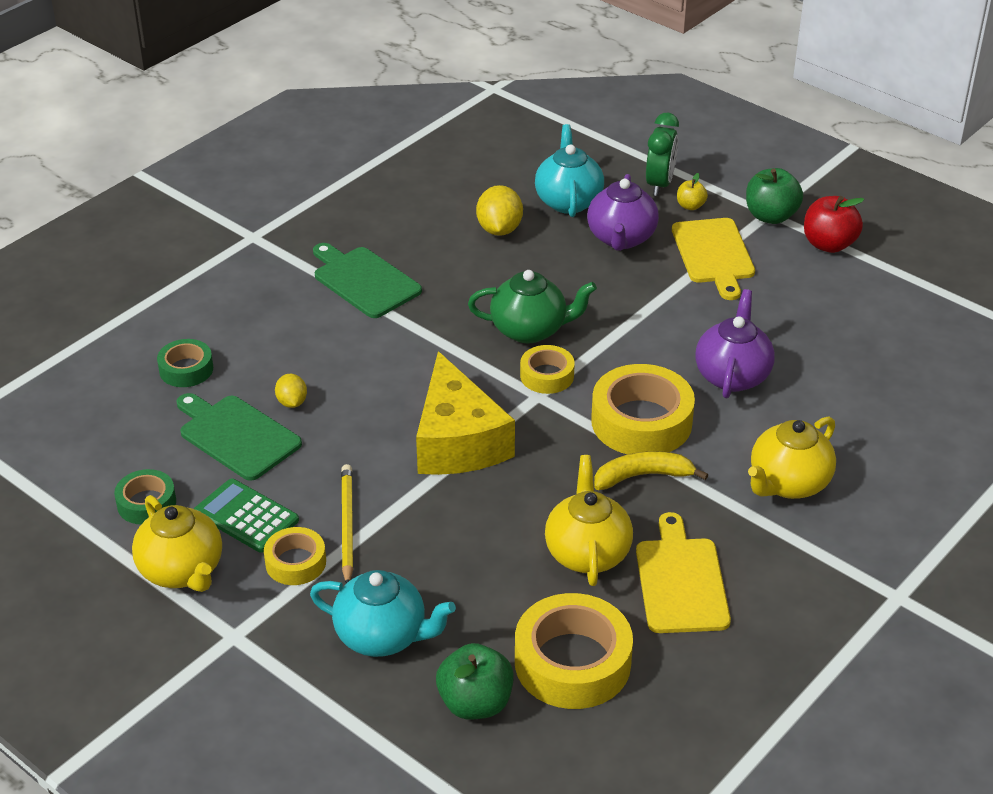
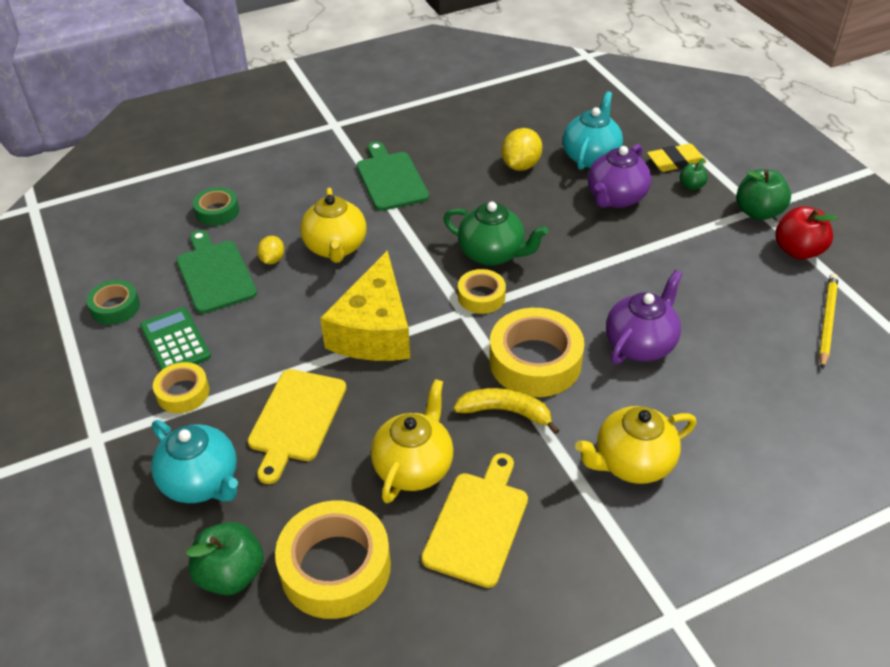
camera: 25 degrees right, 5 degrees up
(182, 571) = (99, 371): yellow teapot -> yellow teapot (336, 248)
(347, 525) = (242, 374): yellow pencil -> yellow pencil (826, 321)
(660, 184) = (675, 161): green clock -> yellow eraser
(690, 206) = (691, 186): yellow apple -> green apple
(714, 254) = (687, 232): yellow cutting board -> yellow cutting board (296, 419)

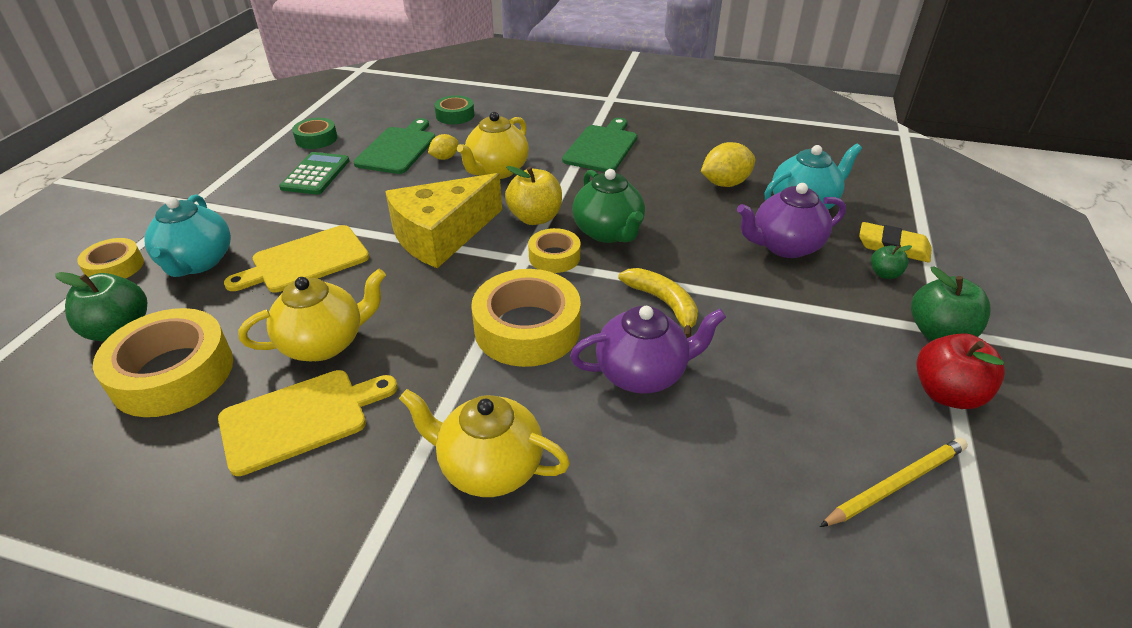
camera: 40 degrees right, 5 degrees down
(183, 393) = (273, 205): yellow tape -> yellow tape (115, 267)
(424, 273) = (535, 218): none -> yellow apple
(505, 412) = (447, 350): yellow banana -> yellow banana (663, 303)

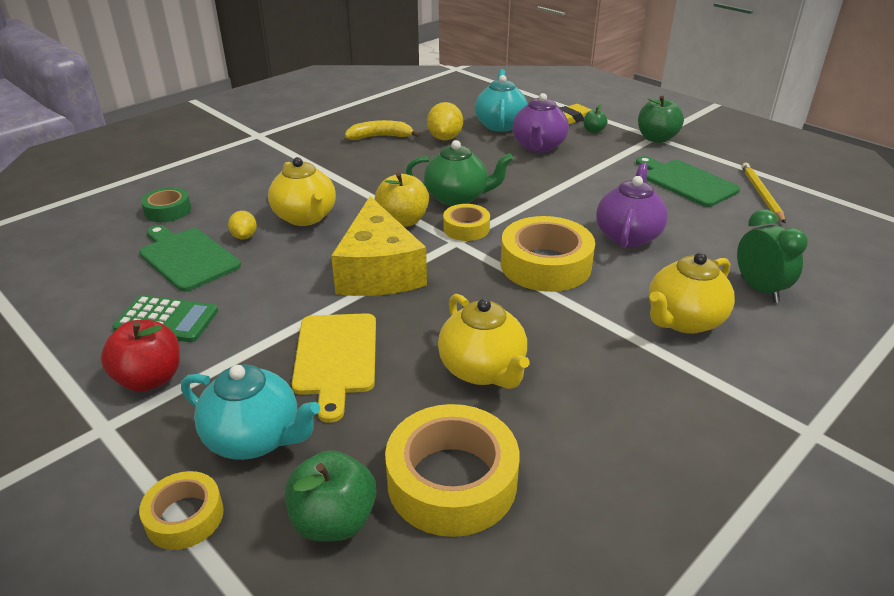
camera: 60 degrees left, 5 degrees down
(300, 418) = (576, 403): yellow cutting board -> none
(316, 139) = (82, 304): green tape -> none
(316, 174) = (166, 320): green calculator -> green calculator turned 150 degrees clockwise
(324, 343) = (483, 370): yellow teapot -> yellow teapot turned 150 degrees clockwise
(602, 147) = (332, 163): green cutting board -> green cutting board (686, 182)
(612, 531) = (759, 289): none -> green clock
(663, 303) = (562, 205): yellow banana -> yellow banana (380, 137)
(946, 394) = (704, 156): red apple -> red apple (150, 379)

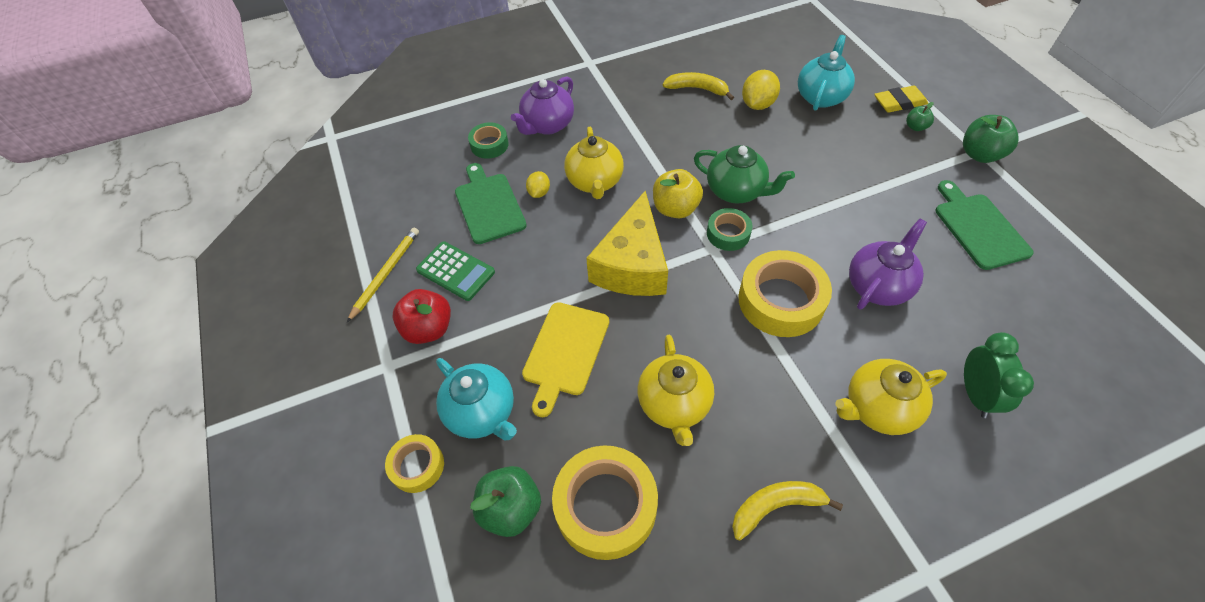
camera: 25 degrees right, 20 degrees up
(466, 228) = (728, 233): yellow tape -> green tape
(538, 146) = (846, 138): purple teapot -> purple teapot (547, 125)
(636, 424) = (775, 506): none -> yellow banana
(761, 194) = (1053, 267): yellow pencil -> yellow pencil (386, 273)

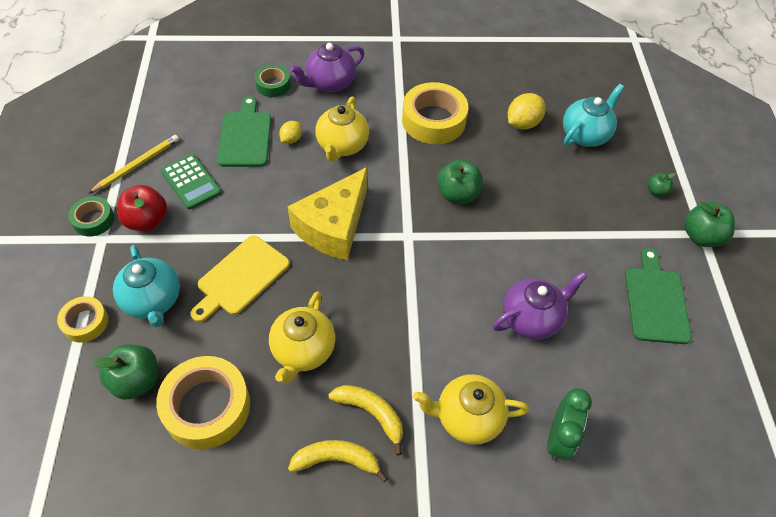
camera: 15 degrees right, 0 degrees up
(675, 208) = (396, 191): yellow apple -> none
(697, 89) = (477, 92): yellow banana -> yellow banana (371, 413)
(728, 233) = (428, 228): green tape -> green tape (93, 220)
(736, 191) = (457, 194): green teapot -> green apple
(781, 300) = (440, 300): yellow tape -> yellow tape (433, 120)
(899, 102) = (655, 164): yellow eraser -> none

